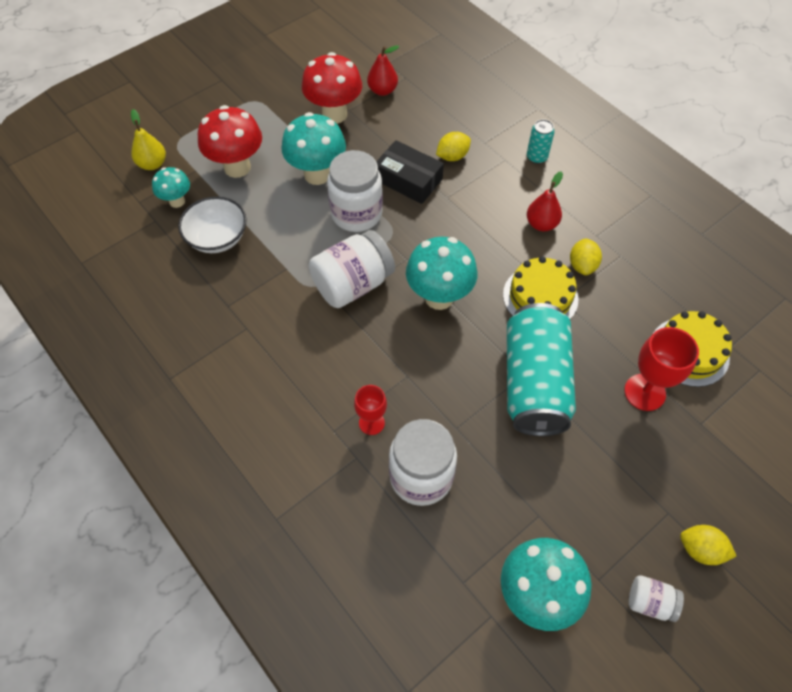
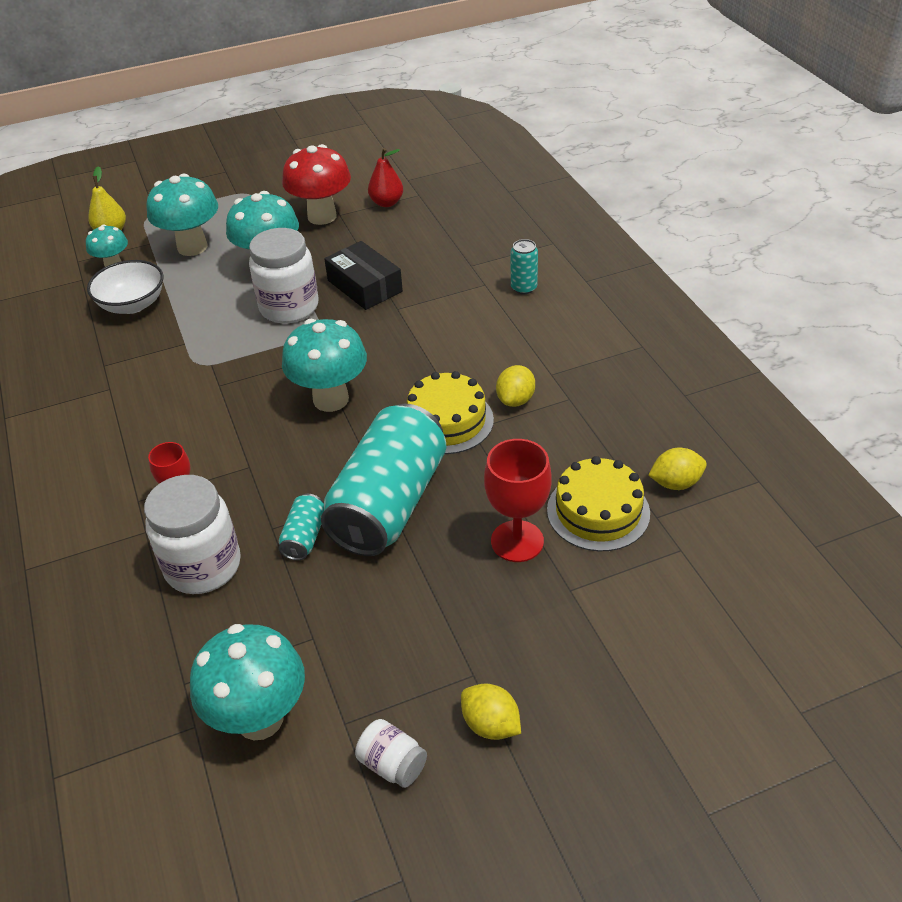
camera: 20 degrees right, 15 degrees down
(237, 167) = (192, 247): red mushroom -> turquoise mushroom
(353, 284) = (244, 370): white jar -> none
(452, 156) = (427, 272): yellow lemon -> yellow lemon (675, 483)
(486, 429) = (304, 537): none -> turquoise can
(541, 224) = (491, 351): red pear -> none

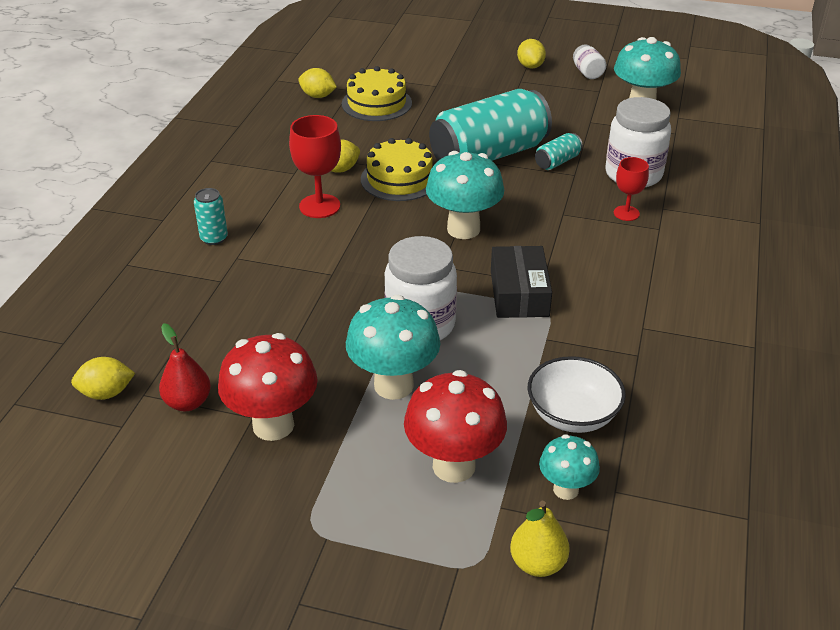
camera: 145 degrees left, 5 degrees down
(192, 247) = (454, 466): turquoise mushroom -> red mushroom
(364, 286) = (332, 310): black box -> black box (519, 293)
(440, 186) = (106, 393): none -> yellow lemon
(517, 541) = (437, 111): red goblet -> red goblet (319, 206)

